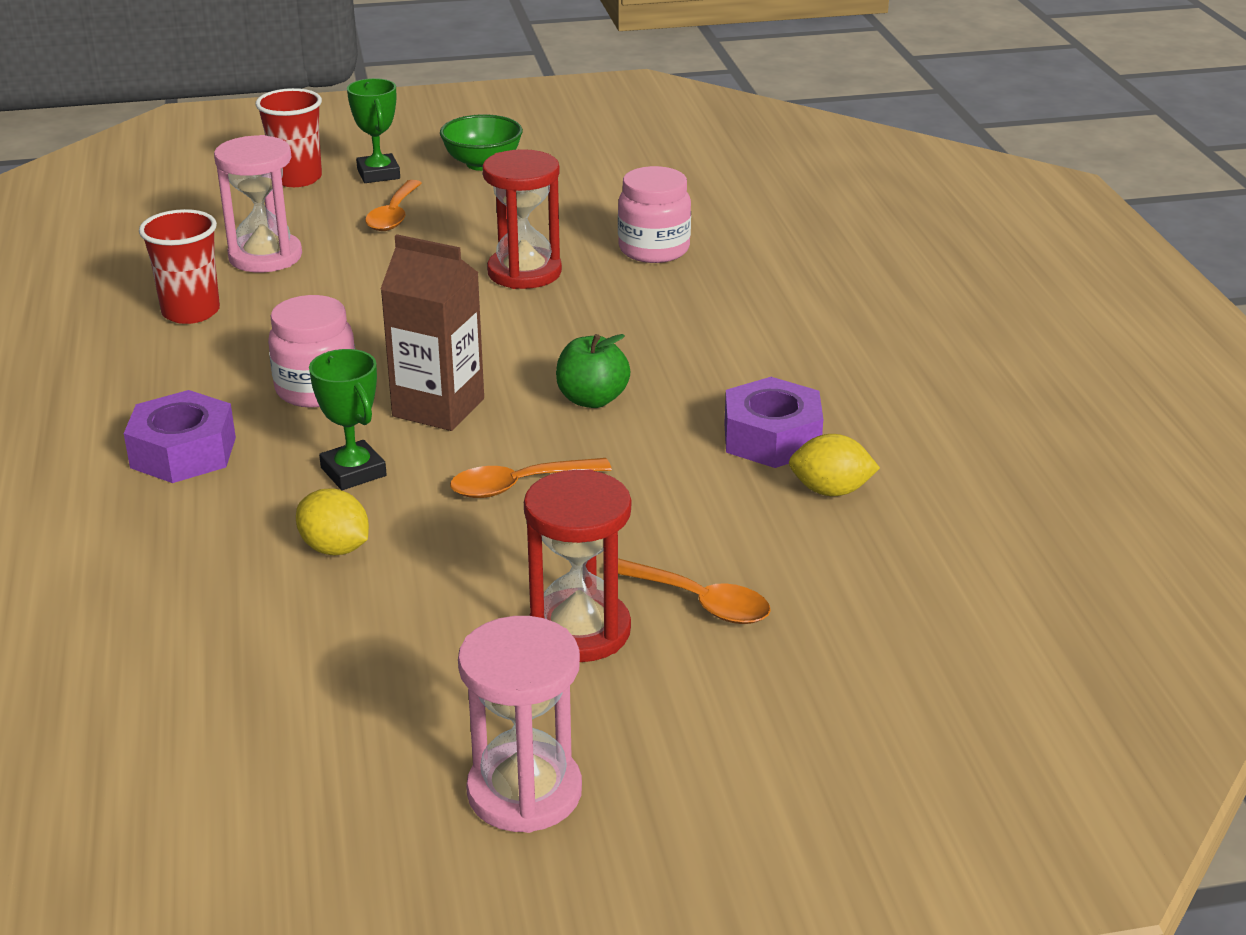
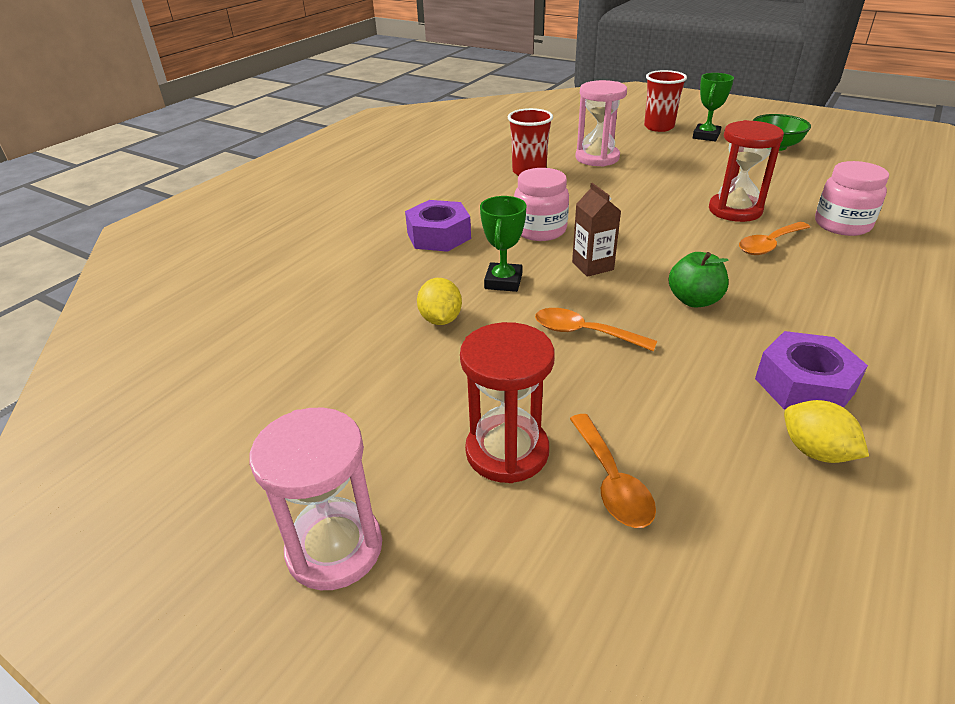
camera: 45 degrees right, 5 degrees up
(394, 215) = (690, 158): orange spoon -> orange spoon (769, 245)
(438, 407) = (592, 266): brown carton -> brown carton, size x0.65

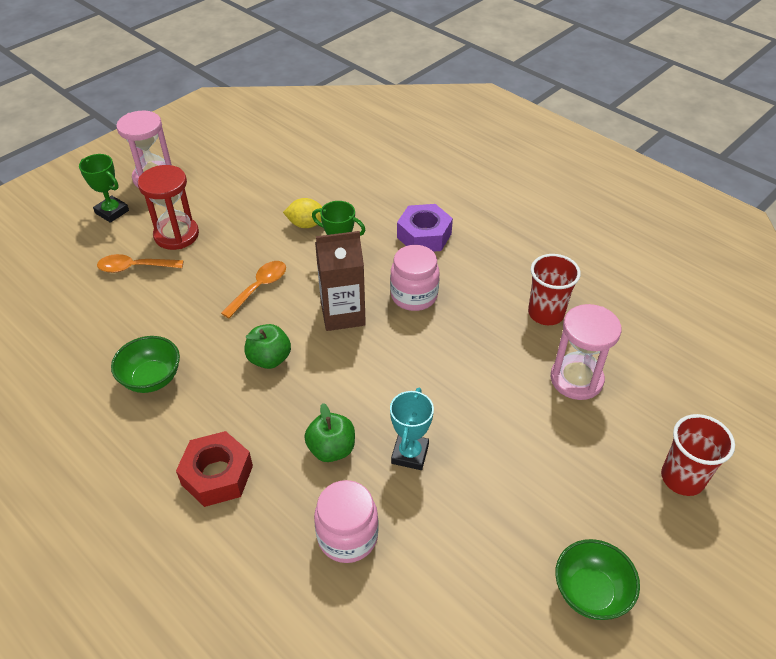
camera: 100 degrees right, 10 degrees up
(592, 266) = (342, 314): brown carton -> brown carton, size x1.54
(706, 136) = (641, 522): green trophy -> green trophy (112, 212)
(735, 210) = (410, 454): red hourglass -> turquoise trophy
(769, 245) = (331, 449): orange spoon -> green apple
(804, 385) = (152, 379): purple nut -> green bowl
(815, 451) = (102, 356): yellow lemon -> none
(868, 300) = (217, 475): none -> red nut

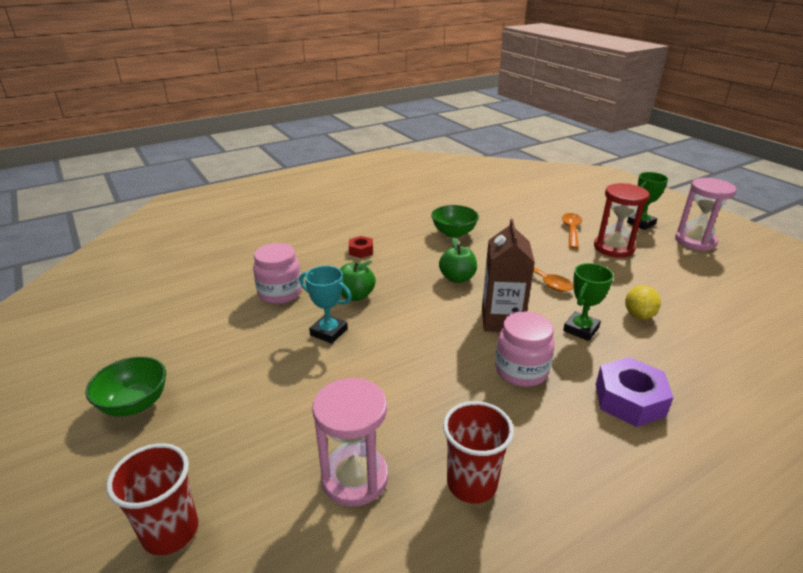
camera: 105 degrees right, 15 degrees down
(217, 475) = (361, 251): red nut -> red nut, size x0.56

